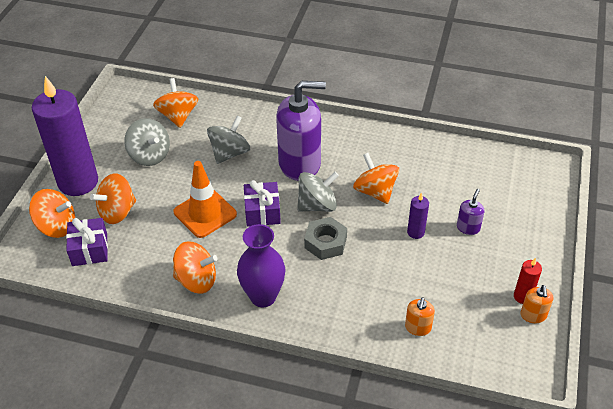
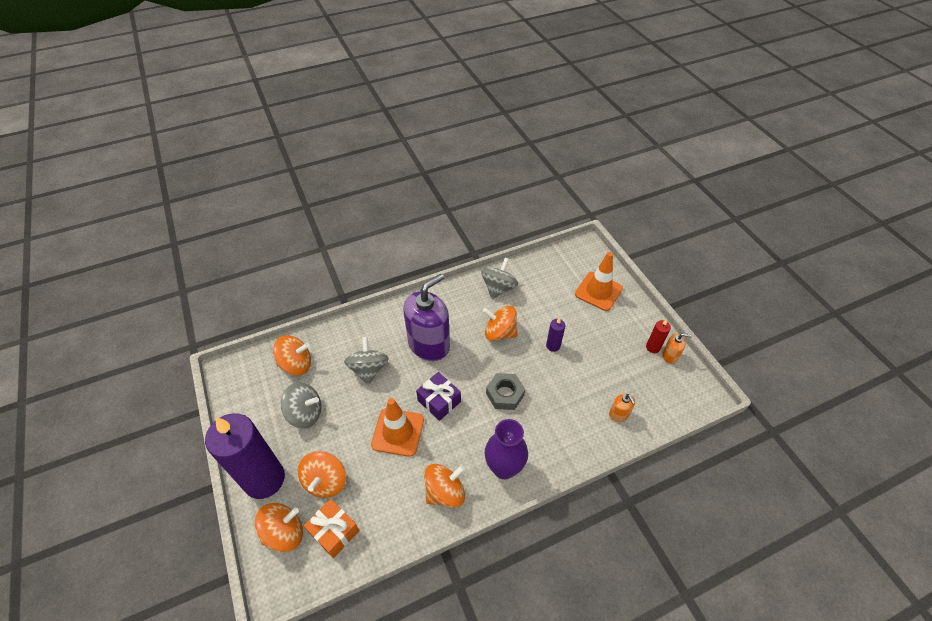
camera: 40 degrees left, 5 degrees up
(89, 249) = (334, 531): purple gift -> orange gift
(178, 116) = (296, 364): orange spinning top -> orange spinning top turned 135 degrees clockwise
(317, 205) = (472, 369): grey spinning top -> grey spinning top (498, 288)
(468, 228) = (579, 320): purple soap dispenser -> none
(519, 214) = (598, 291): none -> orange traffic cone
(533, 315) = (669, 356): orange soap dispenser -> orange soap dispenser turned 45 degrees counterclockwise

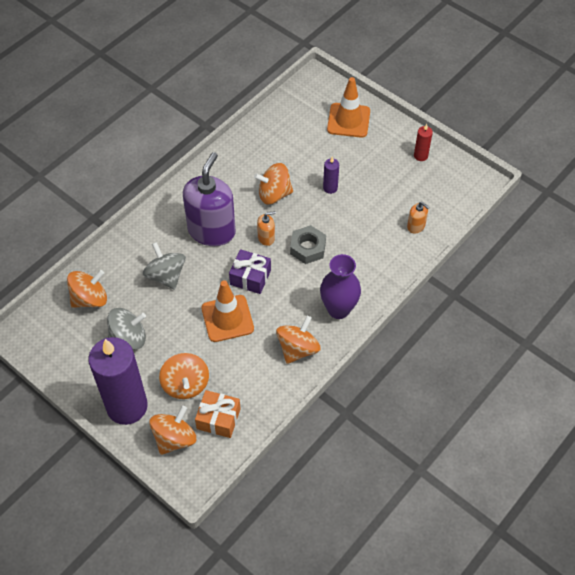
camera: 25 degrees left, 5 degrees up
(498, 288) = (250, 151): grey spinning top -> none
(669, 356) = (438, 158): orange soap dispenser -> orange soap dispenser (266, 238)

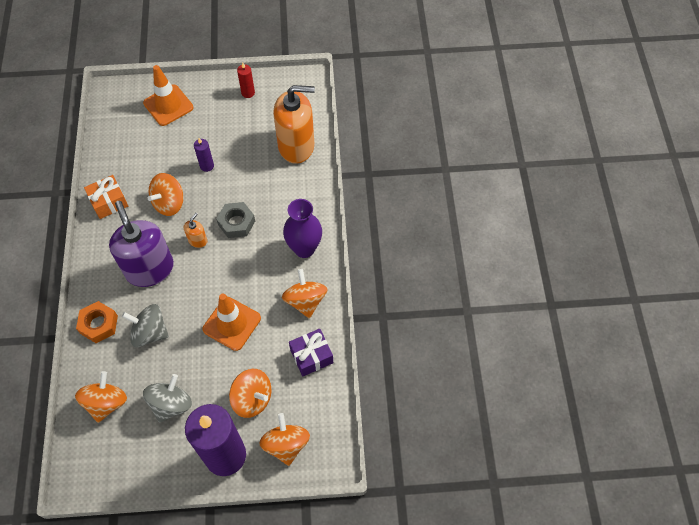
camera: 45 degrees left, 5 degrees up
(139, 241) = (99, 324): none -> orange nut
(218, 419) = (302, 401): orange gift -> orange gift (109, 202)
(250, 277) = (217, 279): purple gift -> purple gift (311, 356)
(416, 226) = (296, 146): orange soap dispenser -> orange soap dispenser, size x2.36

